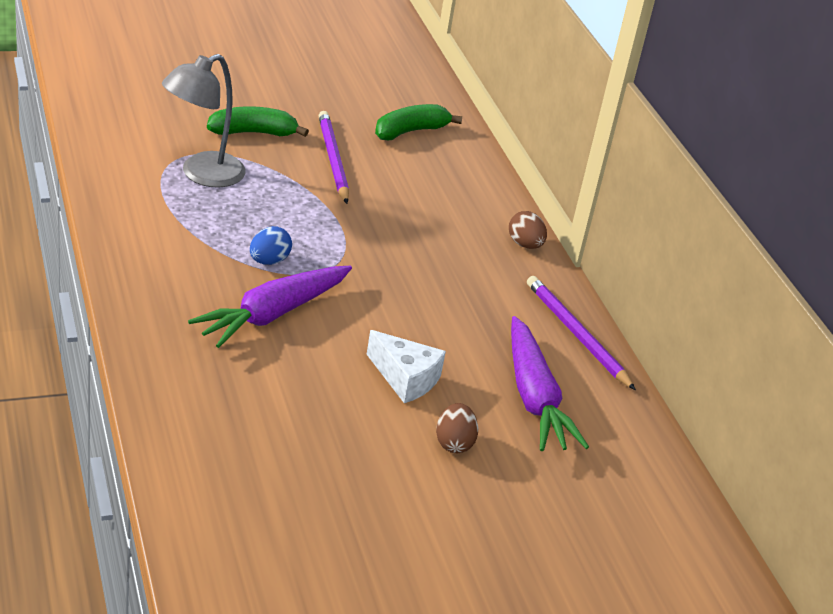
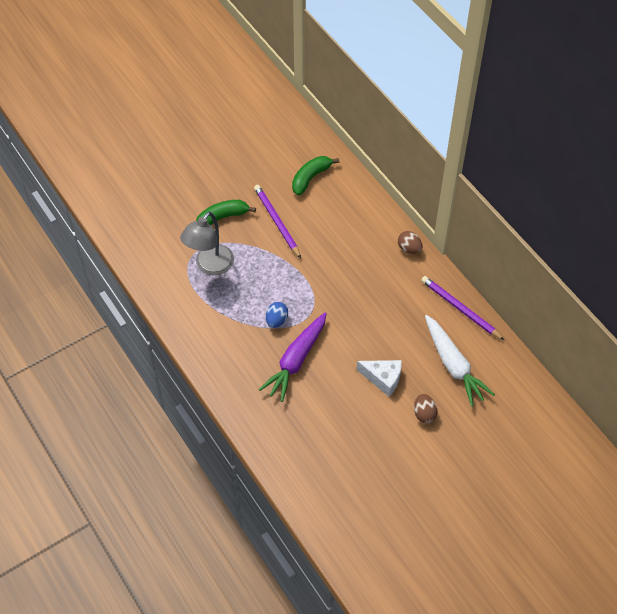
camera: 10 degrees left, 20 degrees up
(534, 397) = (453, 365): purple carrot -> white carrot

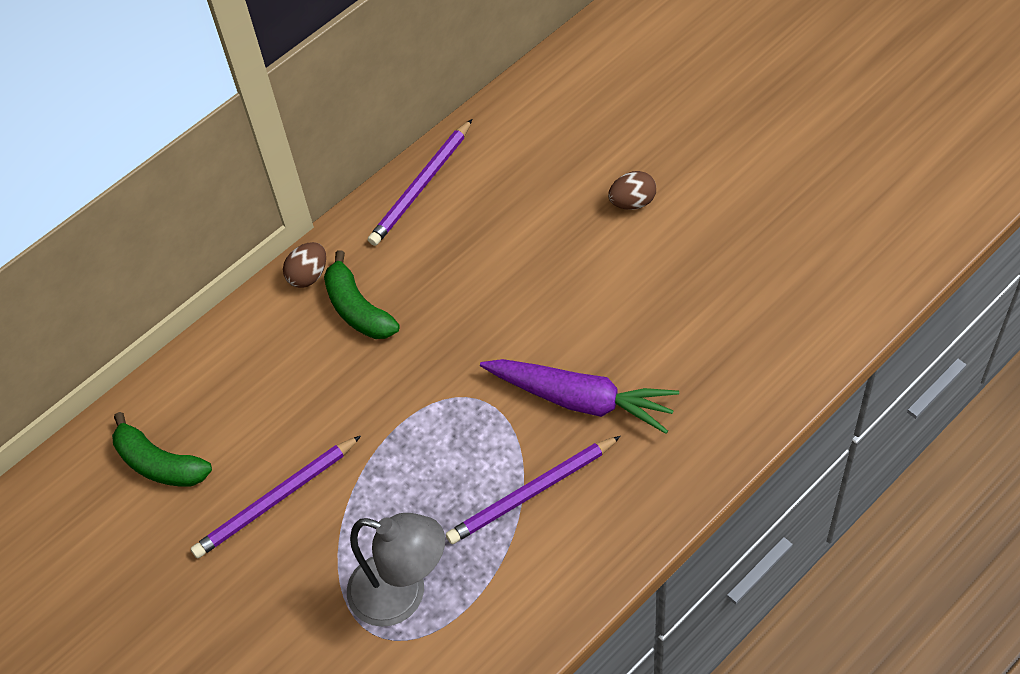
camera: 95 degrees left, 0 degrees up
(222, 217) = (278, 603): green banana -> green banana (357, 309)
(248, 328) = (532, 492): none -> purple pencil
(276, 320) = (504, 449): blue egg -> none
(383, 379) = (583, 267): white cheese -> none
(453, 365) = (532, 179): white carrot -> none

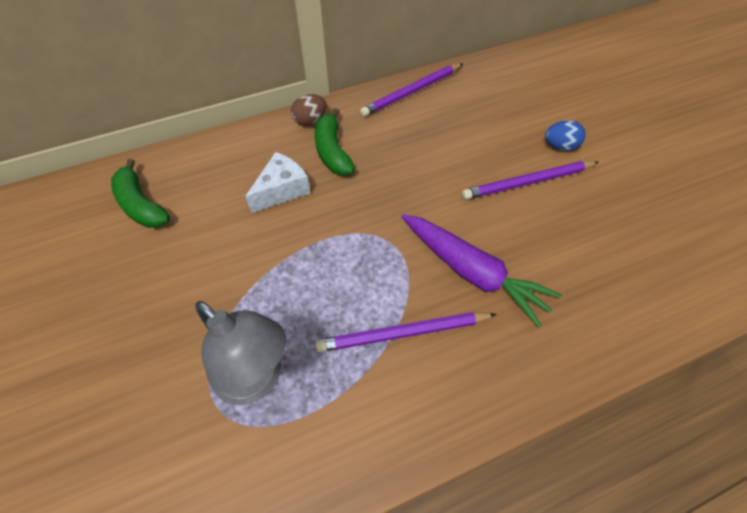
camera: 15 degrees right, 0 degrees up
(276, 500) = (204, 261): purple pencil -> purple pencil (528, 182)
(321, 382) = (282, 190): none -> white cheese
(632, 202) = (560, 146): brown egg -> blue egg

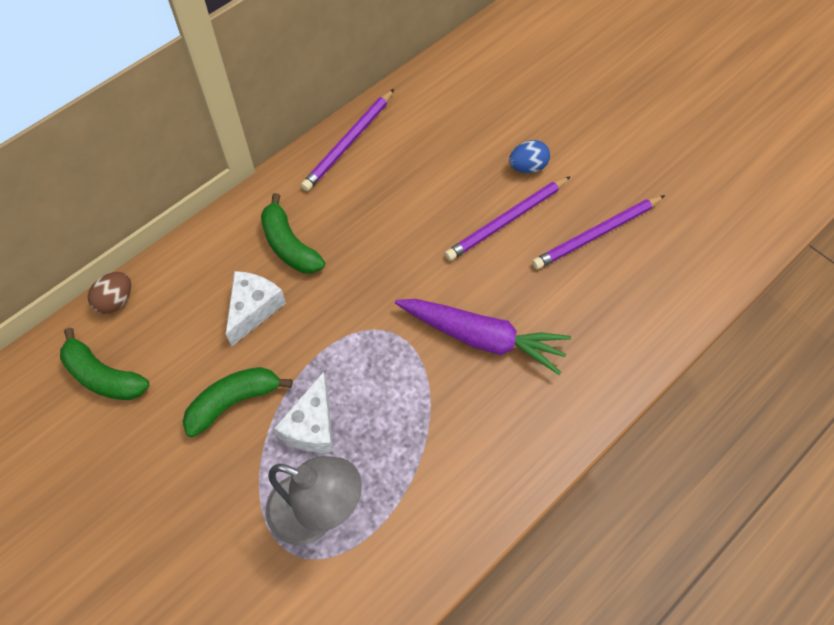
camera: 20 degrees left, 5 degrees up
(231, 257) = (234, 402): none -> green banana
(288, 299) = (312, 426): none -> white cheese
(310, 120) = (248, 213): brown egg -> brown egg (116, 301)
(403, 333) = (437, 422): purple pencil -> purple pencil (597, 234)

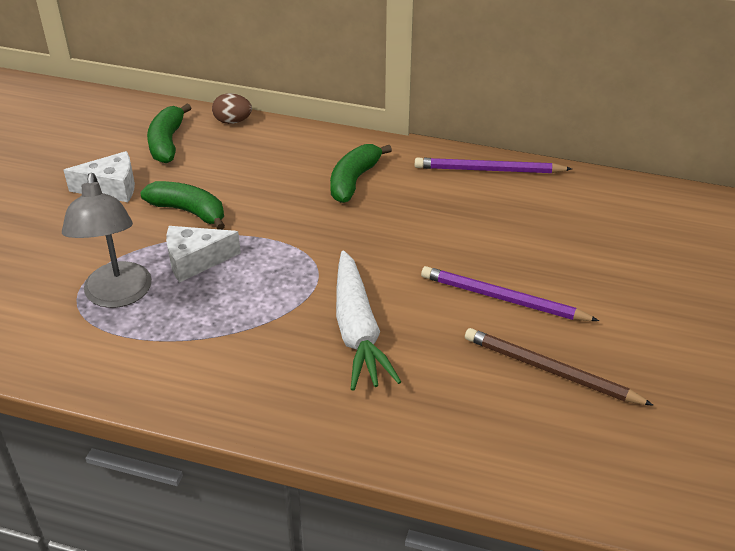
camera: 60 degrees right, 20 degrees down
(253, 309) = (278, 187): white cheese -> white cheese (111, 188)
(482, 338) = (357, 331): purple carrot -> white carrot
(527, 167) = (581, 289): blue egg -> none
(597, 234) = (550, 371): purple pencil -> brown pencil

